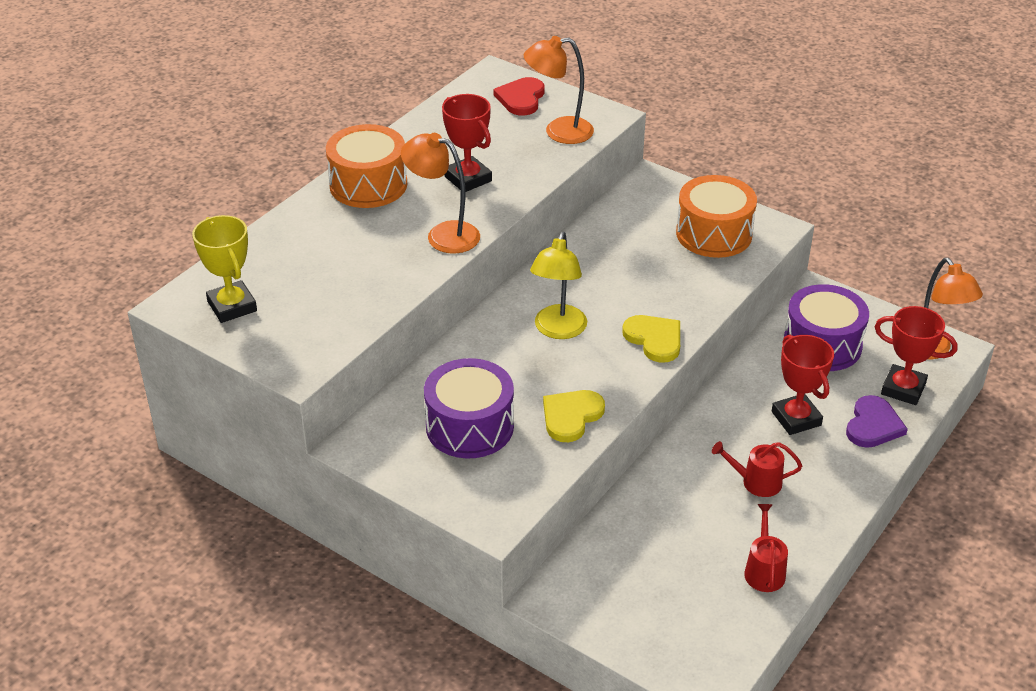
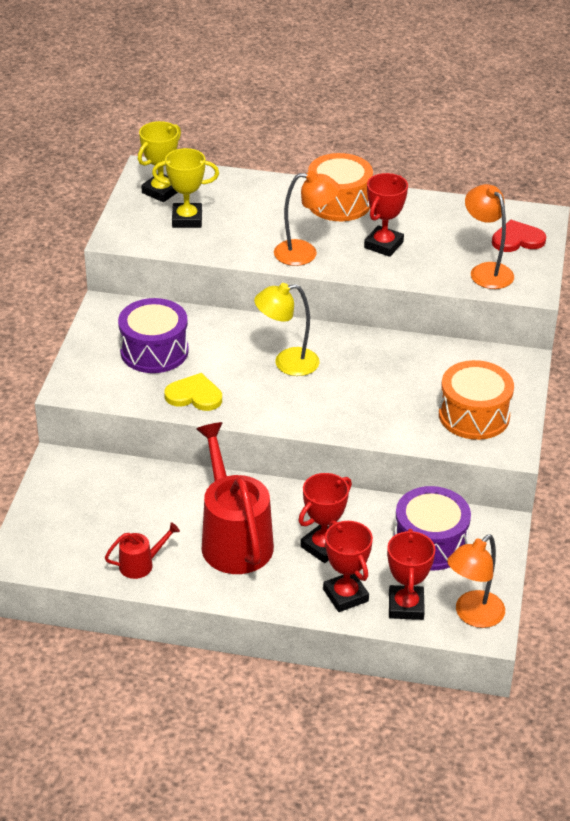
camera: 65 degrees right, 0 degrees up
(307, 302) = (187, 219): none -> yellow trophy
(443, 234) = (305, 253): orange lamp -> orange lamp turned 90 degrees clockwise
(654, 339) = (310, 415): yellow heart -> none
(756, 482) = (234, 539): red watering can -> red watering can, size x2.18
(873, 425) = (345, 595): purple heart -> red trophy

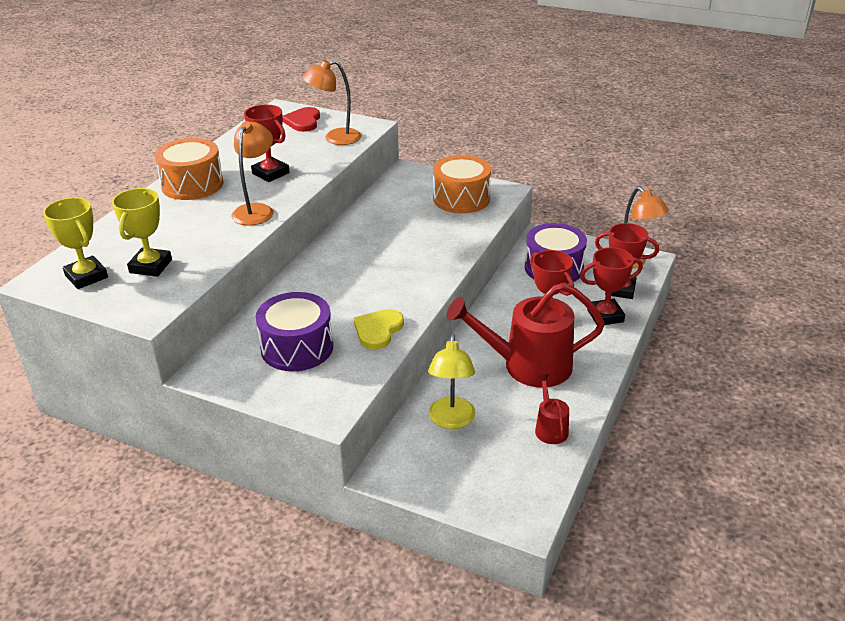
camera: 75 degrees left, 5 degrees down
(287, 363) = (356, 273): yellow lamp -> yellow lamp (451, 420)

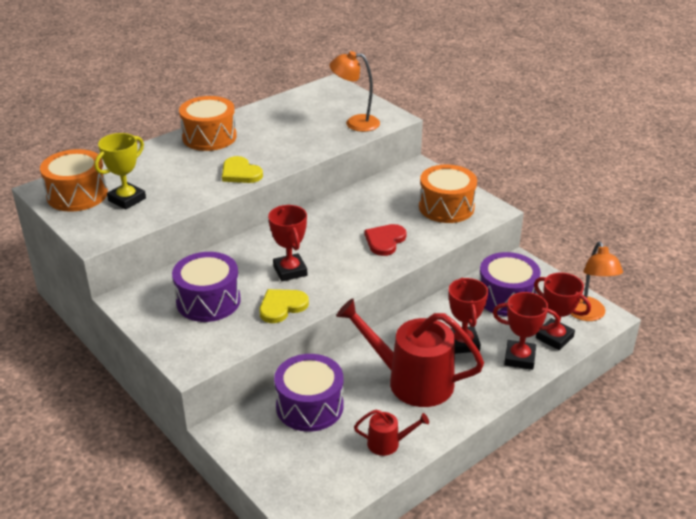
camera: 25 degrees right, 0 degrees up
(86, 276) = (77, 195): yellow trophy -> orange drum
(256, 210) = (240, 173): orange lamp -> yellow heart
(270, 173) = (277, 142): red trophy -> red trophy (290, 271)
(303, 121) = (341, 100): red heart -> red heart (385, 241)
(451, 420) = (309, 406): yellow lamp -> purple drum
(550, 428) = (388, 443): red watering can -> red watering can turned 75 degrees clockwise

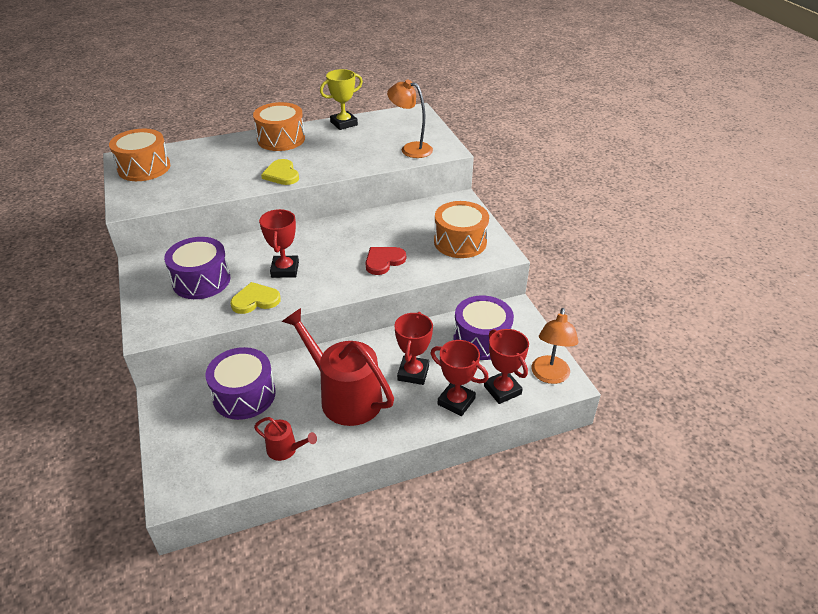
camera: 20 degrees right, 5 degrees up
(127, 199) = (177, 179): yellow trophy -> yellow trophy (344, 123)

